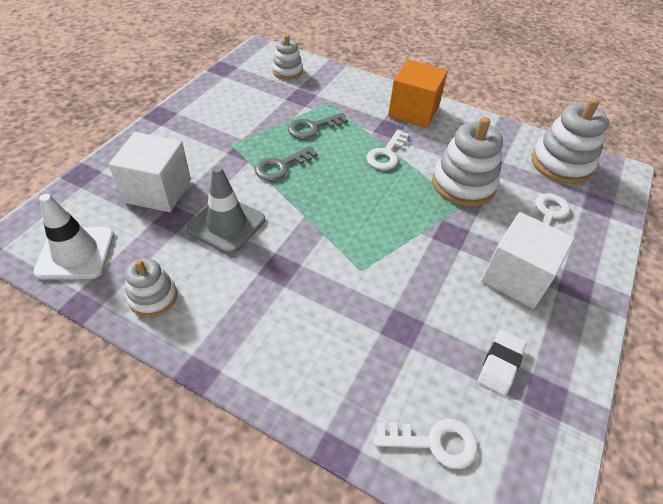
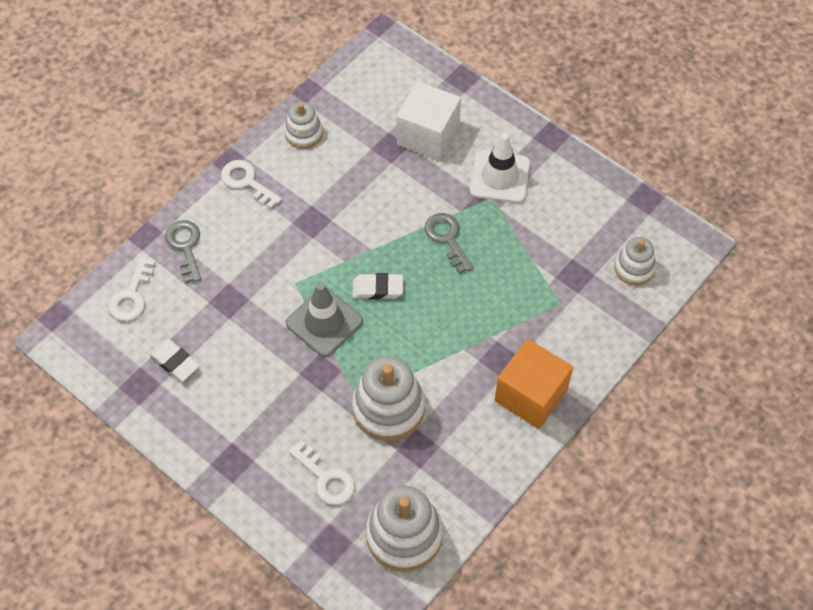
camera: 105 degrees right, 10 degrees up
(76, 253) = (362, 82): white traffic cone -> white traffic cone (499, 177)
(226, 224) = (373, 186): grey traffic cone -> grey traffic cone (324, 322)
(312, 128) = (510, 277): grey key -> grey key (185, 246)
(348, 205) = (377, 288): none -> white eraser
(386, 154) = (451, 343): white key -> white key (246, 182)
(516, 277) = (254, 411): white cube -> none

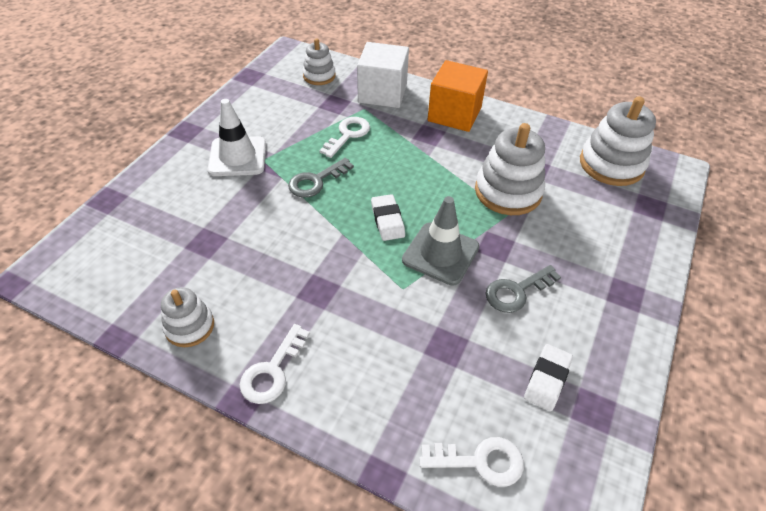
camera: 105 degrees left, 10 degrees down
(185, 246) = (386, 416): grey key -> grey key (516, 291)
(326, 478) = (596, 220): white key -> white key (348, 135)
(428, 135) = (188, 214): white cube -> white cube (382, 93)

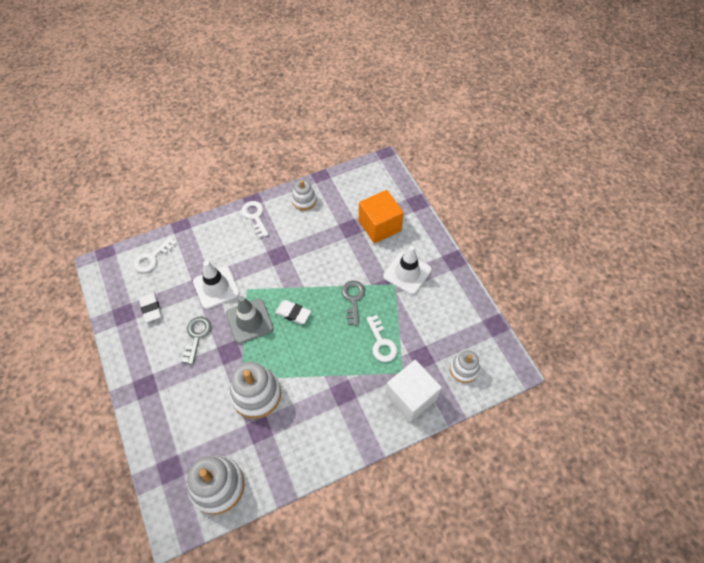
camera: 130 degrees right, 10 degrees up
(435, 324) = (216, 287): none -> white traffic cone
(454, 114) = (349, 427): orange cube -> orange cube (379, 226)

